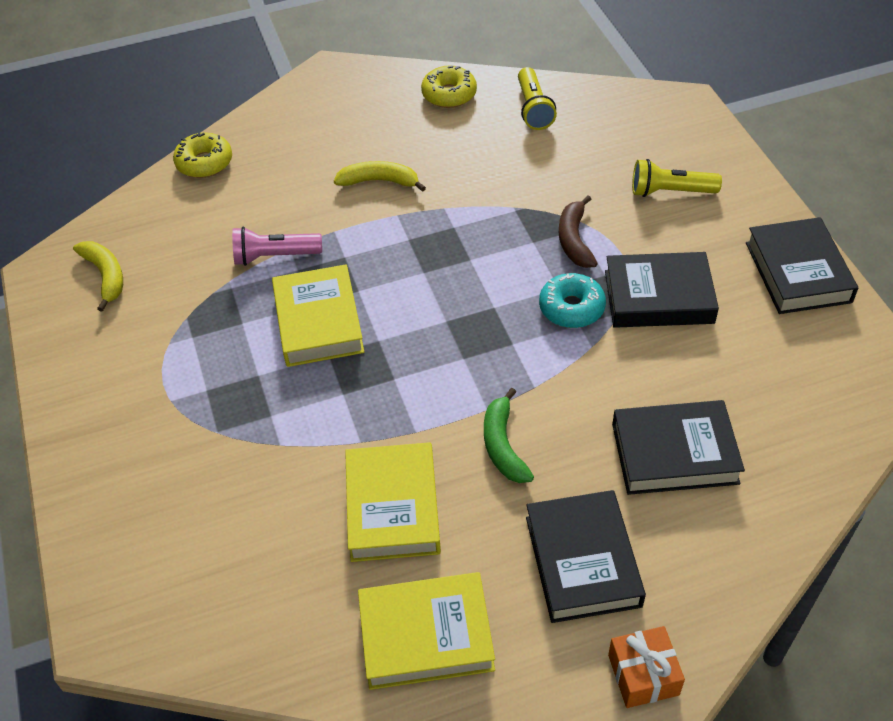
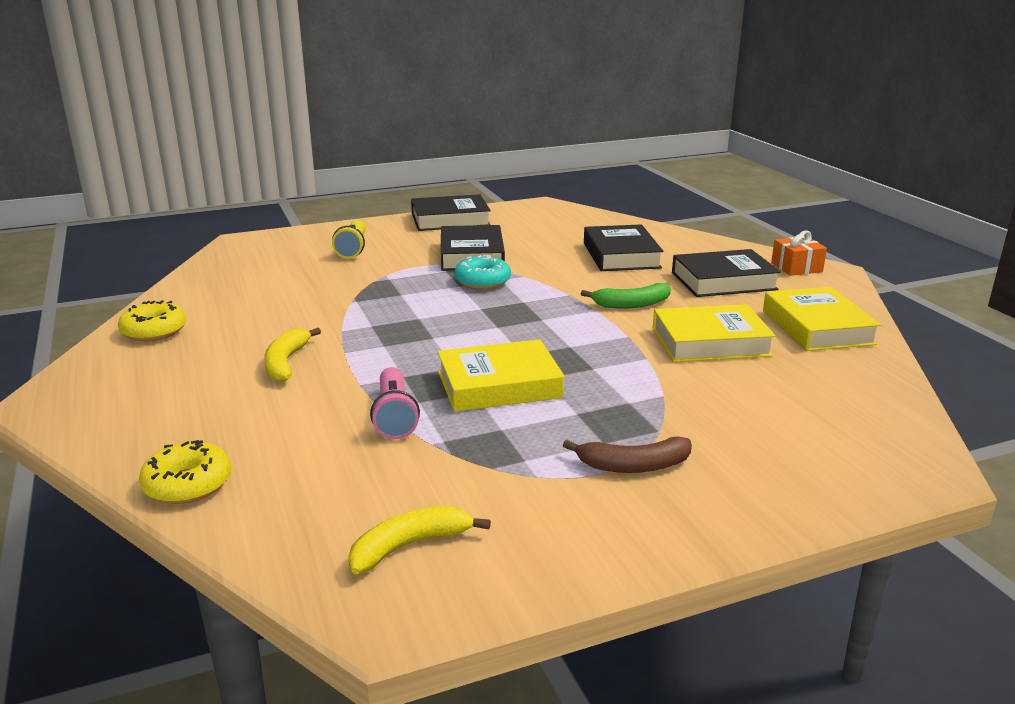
camera: 95 degrees left, 25 degrees down
(533, 109) = (209, 293): yellow flashlight -> none
(574, 240) = (402, 280): brown banana -> brown banana (634, 466)

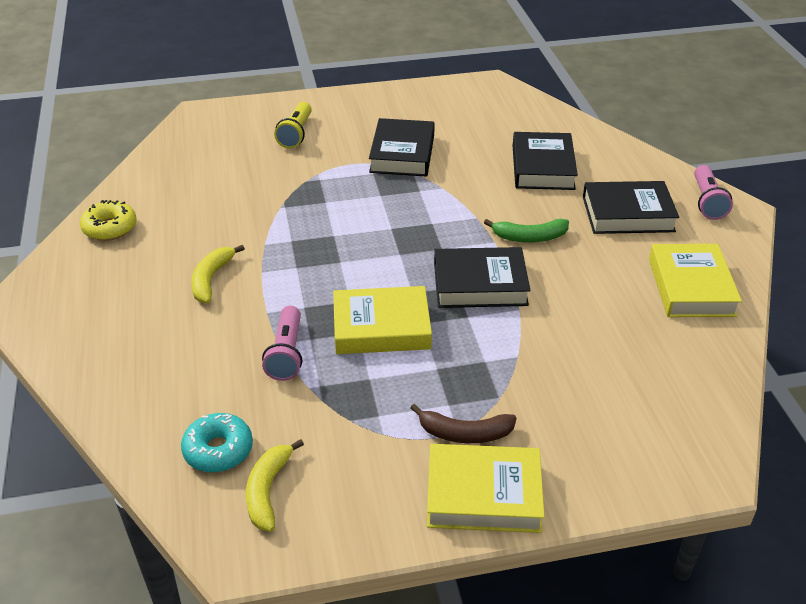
camera: 10 degrees right, 15 degrees up
(188, 484) = (116, 406): yellow donut -> none
(409, 546) = (268, 491): yellow banana -> yellow banana turned 60 degrees counterclockwise
(450, 220) = (395, 99): black book -> black book (480, 284)
(482, 281) = (402, 192): turquoise donut -> turquoise donut (218, 450)
(710, 342) = (583, 295): yellow book -> yellow book (483, 494)
(796, 267) = (707, 201): orange gift -> pink flashlight

